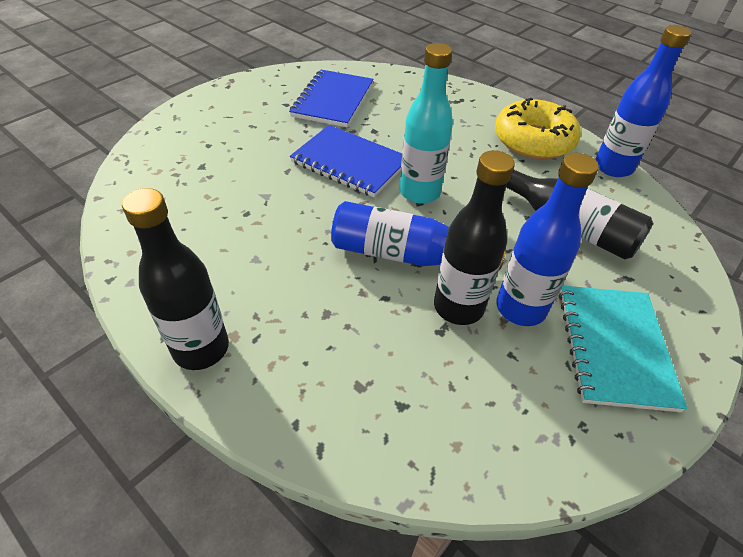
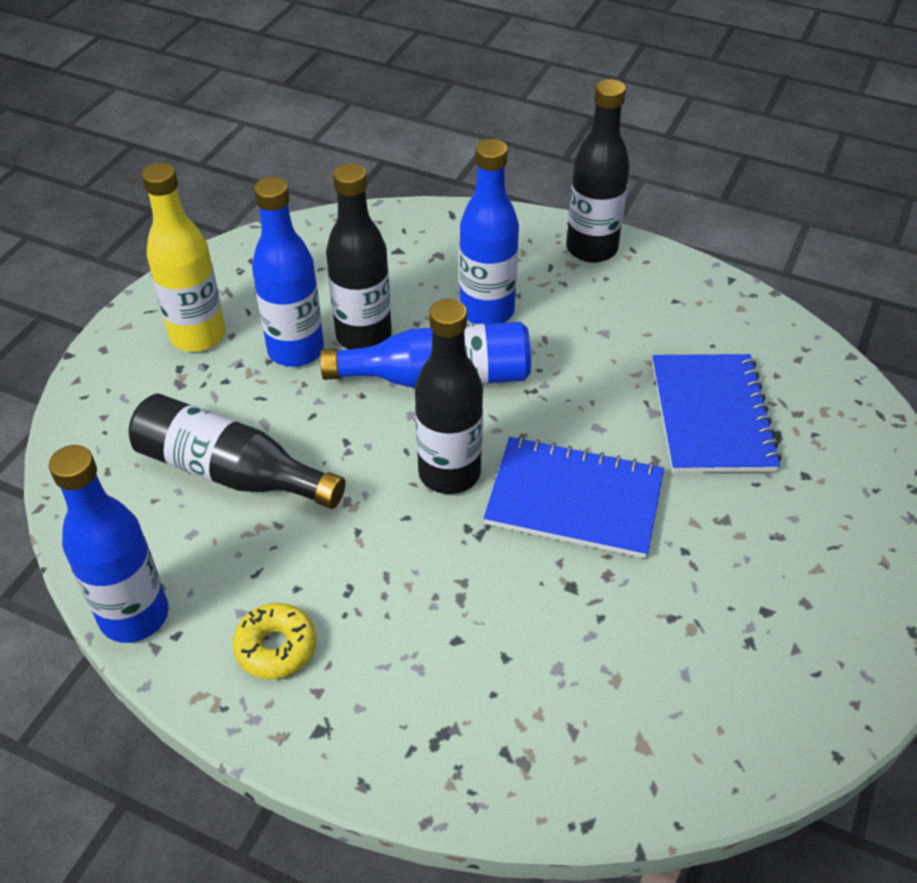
camera: 165 degrees right, 0 degrees up
(333, 100) = (689, 650): blue notebook -> blue notebook (711, 416)
(341, 304) = (487, 311): none -> blue bottle
(419, 192) = (449, 473): turquoise bottle -> black bottle
(533, 140) = (276, 647): yellow donut -> yellow donut, size x0.52
(614, 347) = (198, 336): turquoise notebook -> yellow bottle

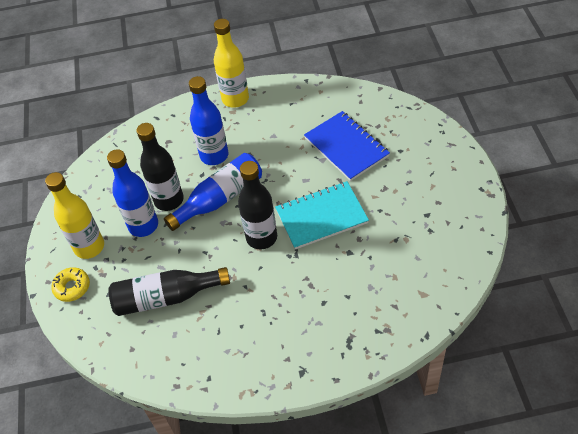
camera: 30 degrees left, 5 degrees up
(134, 616) = (183, 383): blue bottle -> none
(276, 647) = (255, 354): yellow donut -> yellow donut (72, 287)
(574, 500) = (321, 216): blue notebook -> turquoise notebook
(591, 249) = (235, 99): black bottle -> yellow bottle

